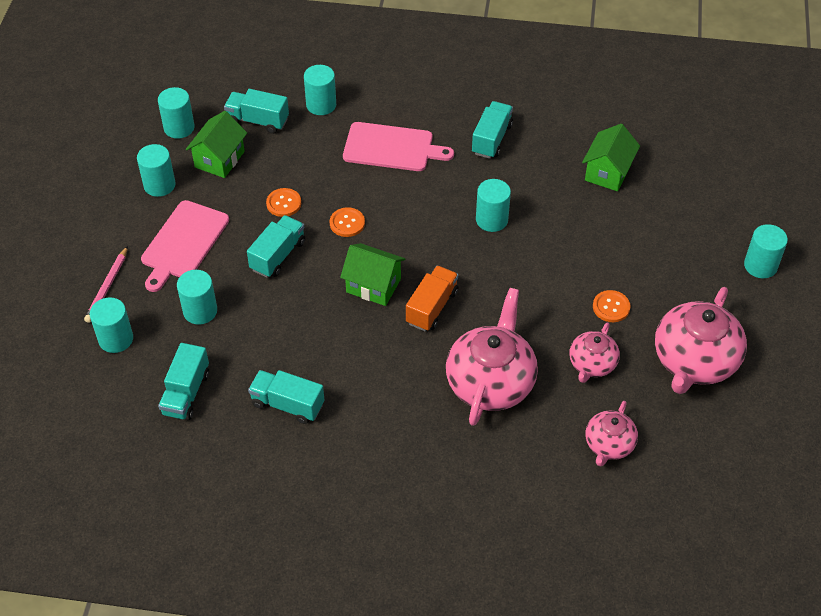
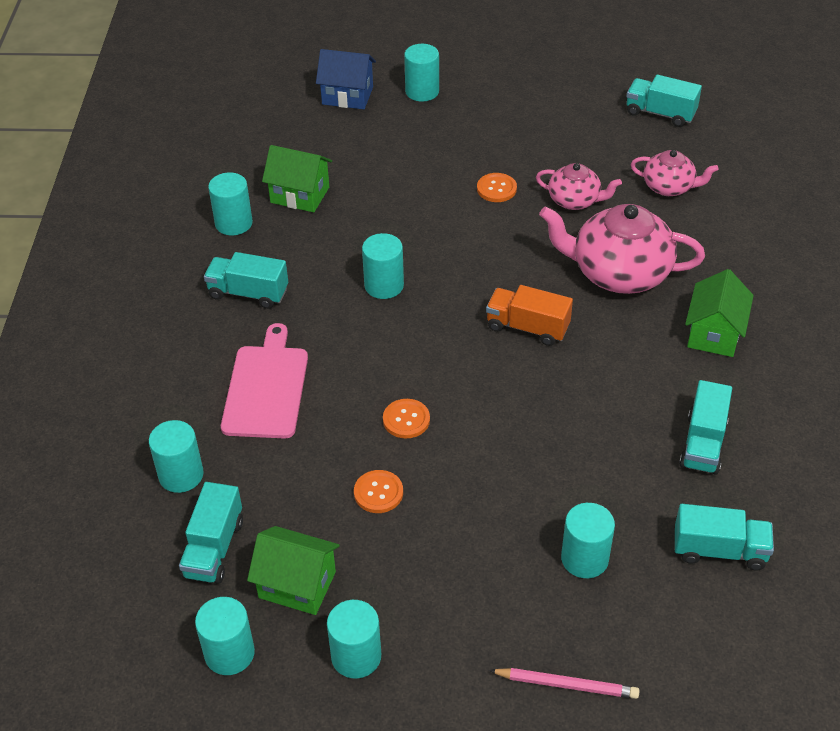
camera: 95 degrees left, 5 degrees down
(116, 339) = (656, 652): turquoise cylinder -> turquoise cylinder (233, 223)
(183, 243) = (467, 601): pink cutting board -> none
(278, 256) = (473, 486): turquoise truck -> turquoise truck (660, 113)
(373, 285) = (505, 383): green house -> green house (714, 334)
(694, 361) = (552, 134): pink teapot -> none
(751, 210) = (347, 96): none -> blue house

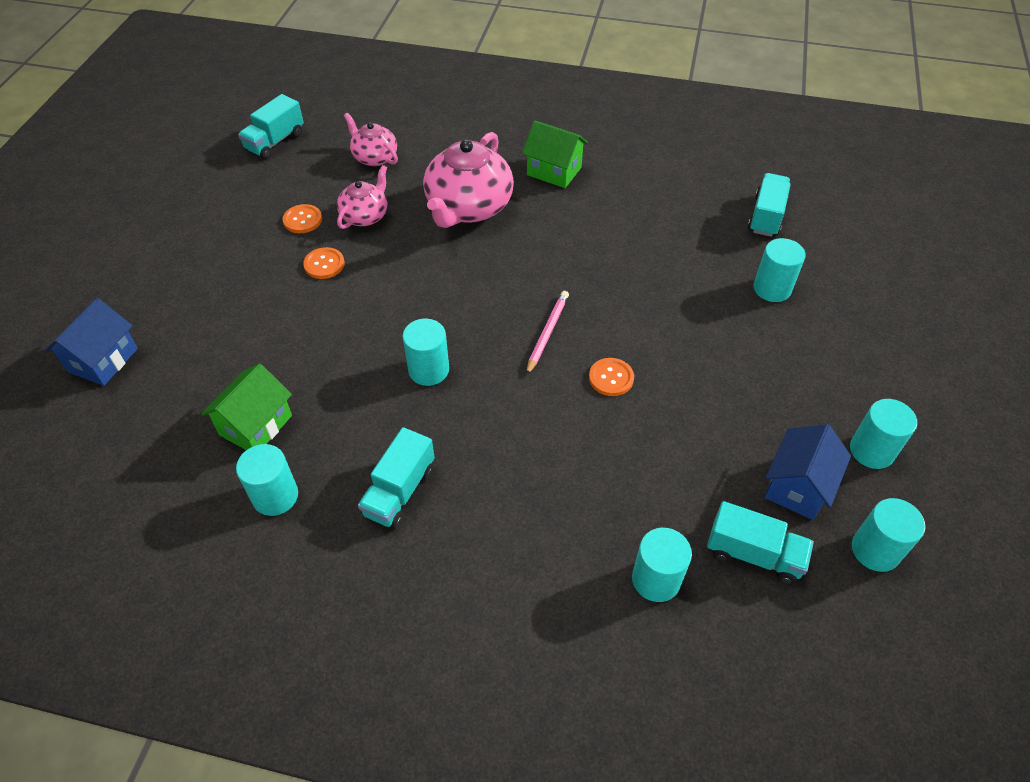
camera: 80 degrees left, 5 degrees up
(266, 388) = (547, 488): pink cutting board -> none
(297, 584) = (797, 486): green house -> blue house
(378, 493) = (695, 411): orange button -> orange button (302, 220)
(422, 91) = (138, 295): turquoise cylinder -> none
(527, 327) = (517, 276): orange truck -> none
(566, 685) = (887, 321): pink pencil -> pink pencil (547, 333)
(669, 187) = (374, 157): pink teapot -> pink teapot turned 75 degrees counterclockwise
(703, 443) = (665, 202): turquoise truck -> none

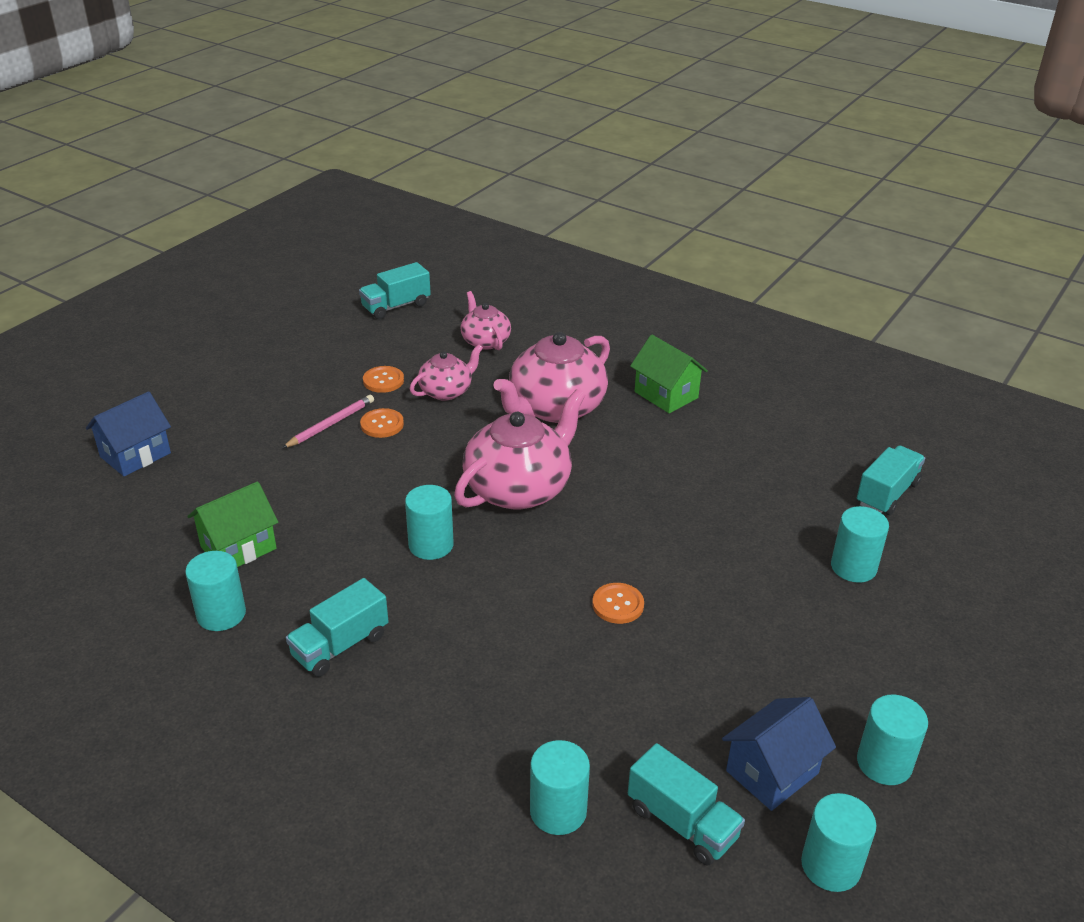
camera: 20 degrees right, 15 degrees down
(477, 294) = (519, 488): none -> pink teapot
(547, 333) = (572, 544): pink pencil -> pink pencil (331, 424)

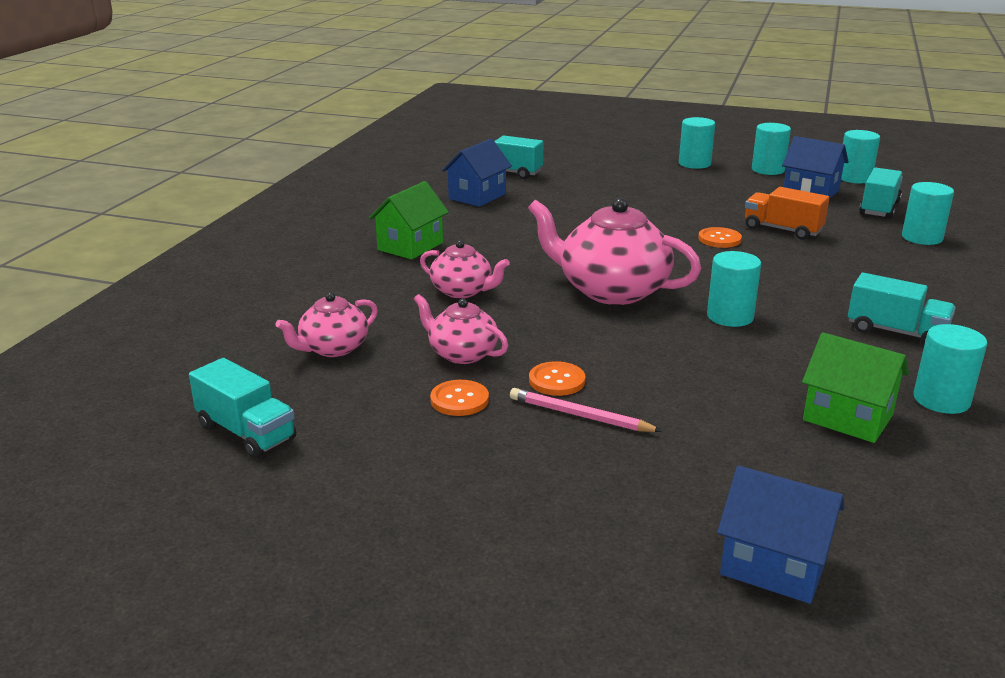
camera: 105 degrees left, 10 degrees down
(555, 408) = (462, 291): pink teapot -> pink teapot, size x0.56
(630, 673) = (782, 230): none -> orange truck
(801, 455) = (477, 196): none -> blue house
(853, 567) = (602, 179): turquoise cylinder -> turquoise cylinder (694, 164)

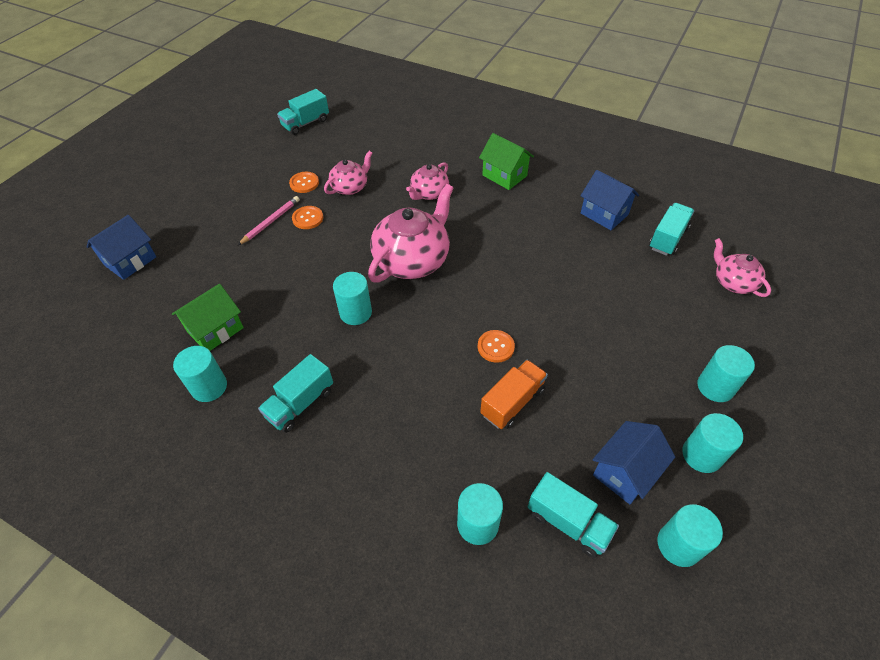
camera: 100 degrees right, 25 degrees up
(333, 348) = (372, 145): pink teapot -> pink teapot (733, 282)

